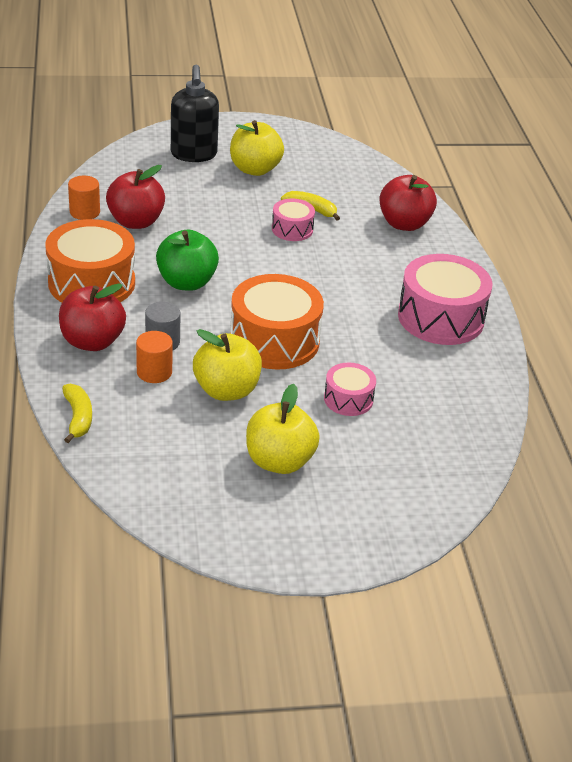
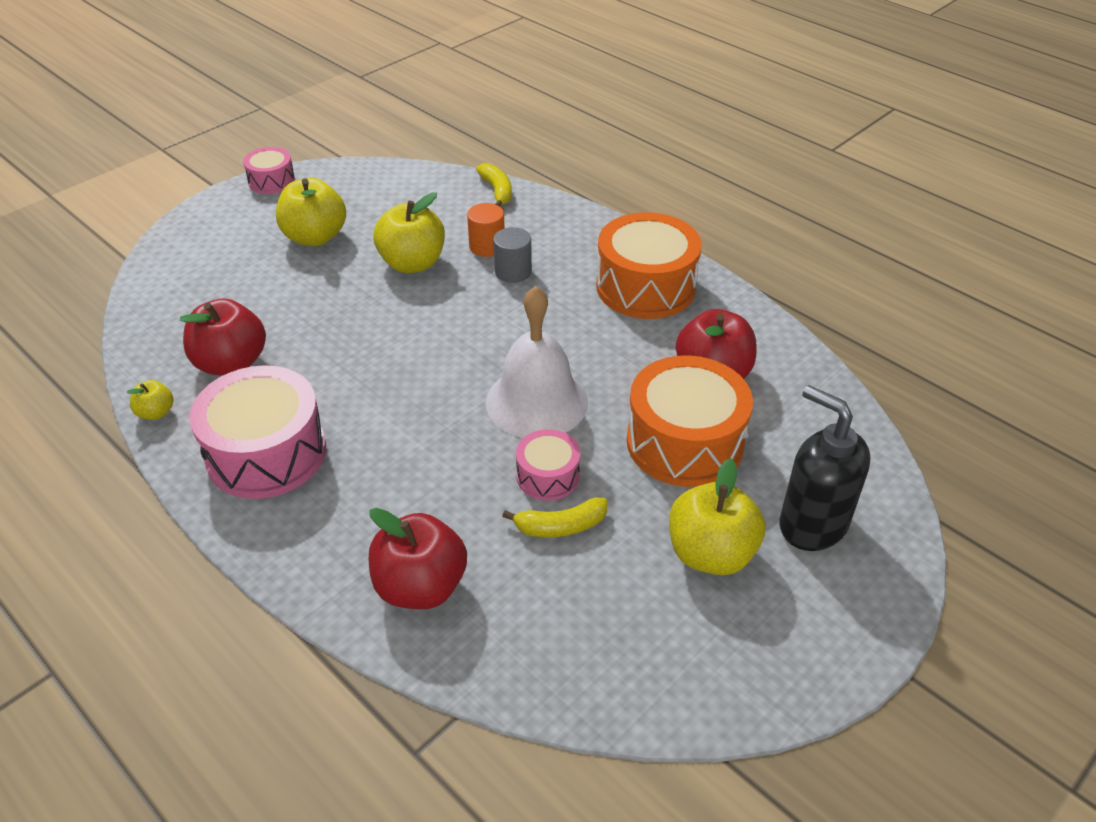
camera: 145 degrees right, 5 degrees up
(78, 418) = (497, 191): yellow banana -> yellow banana turned 150 degrees counterclockwise
(84, 212) = (774, 353): orange cylinder -> none
(92, 341) = (567, 242): red apple -> red apple (231, 363)
(186, 282) = (568, 337): green apple -> none
(254, 261) = (536, 402): none -> white bell
(274, 340) = (419, 327): orange drum -> orange drum (684, 442)
(348, 399) = (299, 310): pink drum -> pink drum (272, 181)
(499, 378) = (156, 413): none -> yellow apple

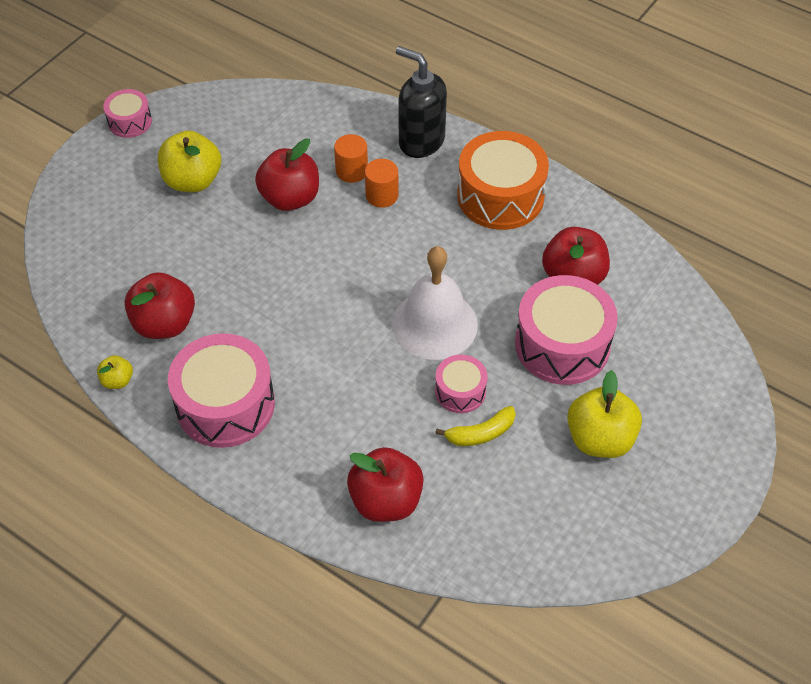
camera: 10 degrees left, 10 degrees up
(412, 263) = (290, 198): yellow apple -> red apple
(497, 191) = (344, 107): yellow banana -> none
(513, 272) = (382, 195): grey cylinder -> orange cylinder
(684, 442) = (562, 345): orange drum -> pink drum
(812, 524) = (672, 402): black soap dispenser -> black soap dispenser (421, 141)

